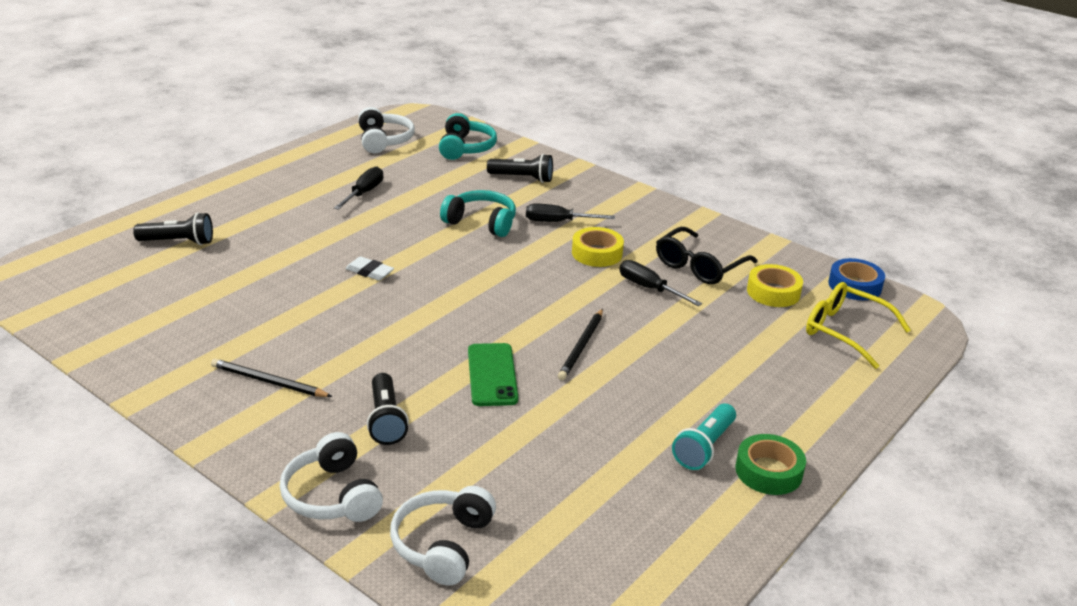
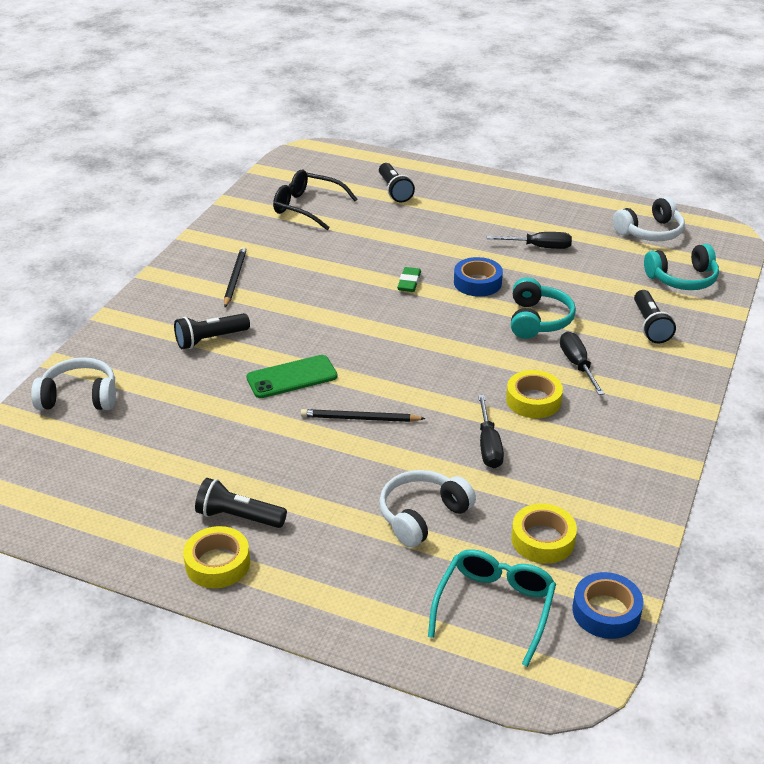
camera: 75 degrees right, 5 degrees up
(332, 495) = (118, 338): white headphones -> white headphones (422, 516)
(369, 272) = (409, 282): white eraser -> green eraser
(399, 236) = (477, 283): none -> blue tape
(649, 288) = (488, 446): black screwdriver -> black screwdriver turned 150 degrees clockwise
(699, 266) = (559, 476): black glasses -> black glasses (307, 207)
(704, 447) = (238, 517): turquoise flashlight -> black flashlight
(768, 471) = (217, 563): green tape -> yellow tape
(845, 331) = (494, 607): yellow glasses -> turquoise glasses

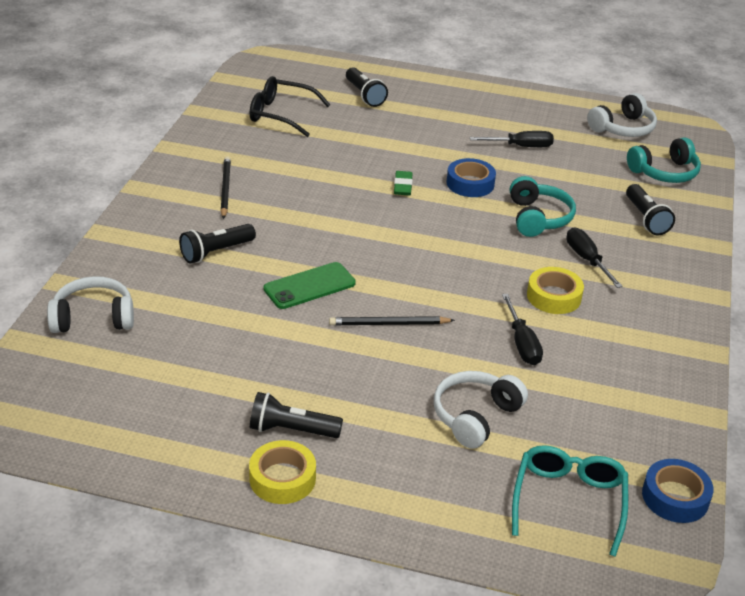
camera: 10 degrees left, 0 degrees up
(543, 540) = (597, 432): yellow tape -> none

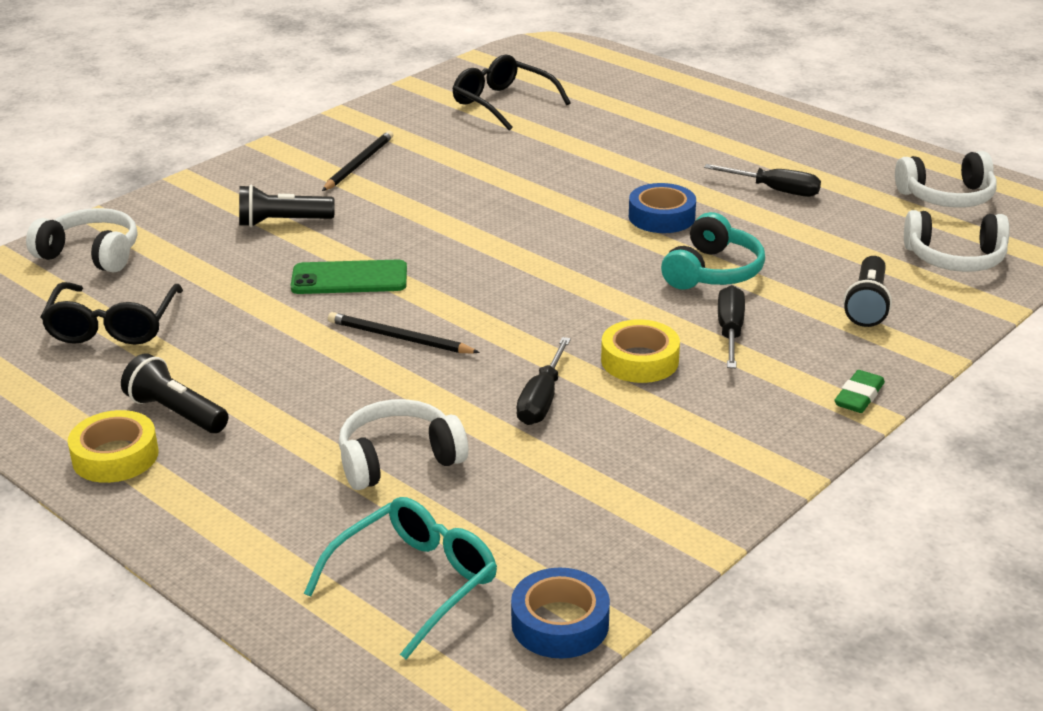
camera: 30 degrees right, 5 degrees down
(173, 374) = (113, 326): none -> black glasses
(364, 95) = (626, 101): black flashlight -> none
(403, 186) = (571, 202): green eraser -> green eraser (859, 396)
(664, 172) = (955, 258): turquoise headphones -> white headphones

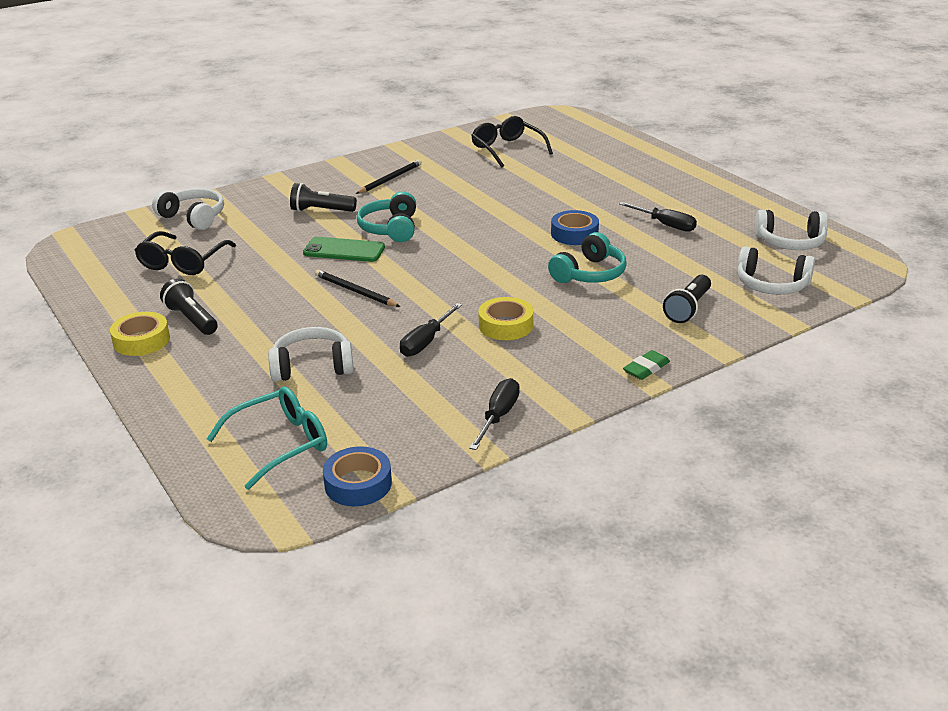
camera: 15 degrees right, 0 degrees up
(400, 238) = (390, 228): none -> turquoise headphones
(730, 331) = (579, 314): black screwdriver -> black screwdriver (498, 416)

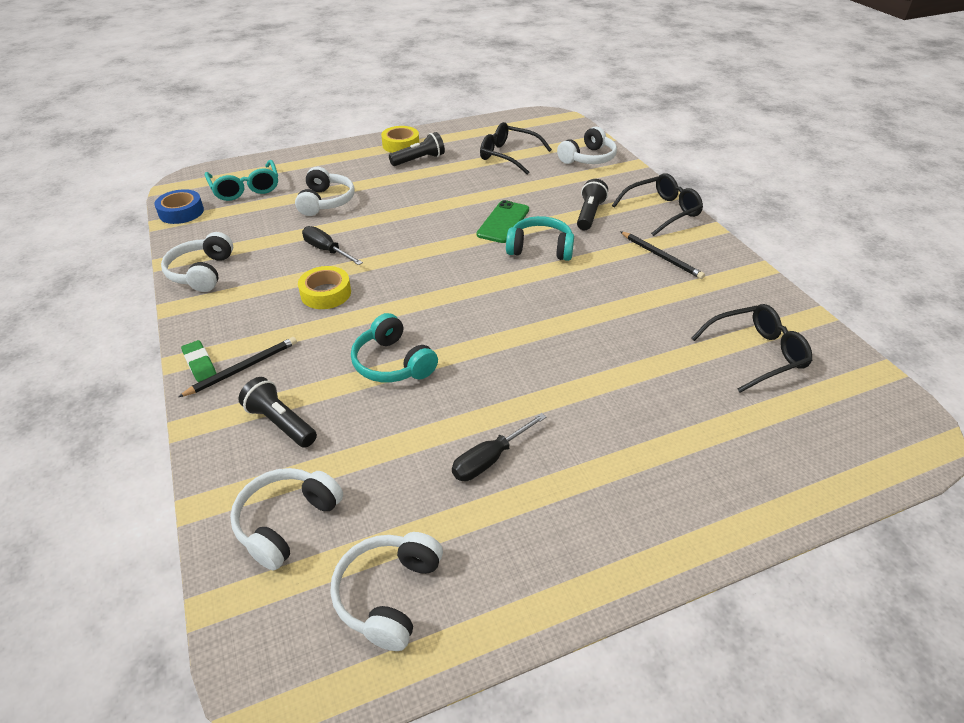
camera: 100 degrees right, 10 degrees up
(310, 180) = (662, 211): none -> black glasses
(355, 291) = (426, 223): black pencil -> black pencil (243, 368)
(498, 416) = (202, 272): black screwdriver -> white headphones
(574, 234) = (490, 369): blue tape -> none

